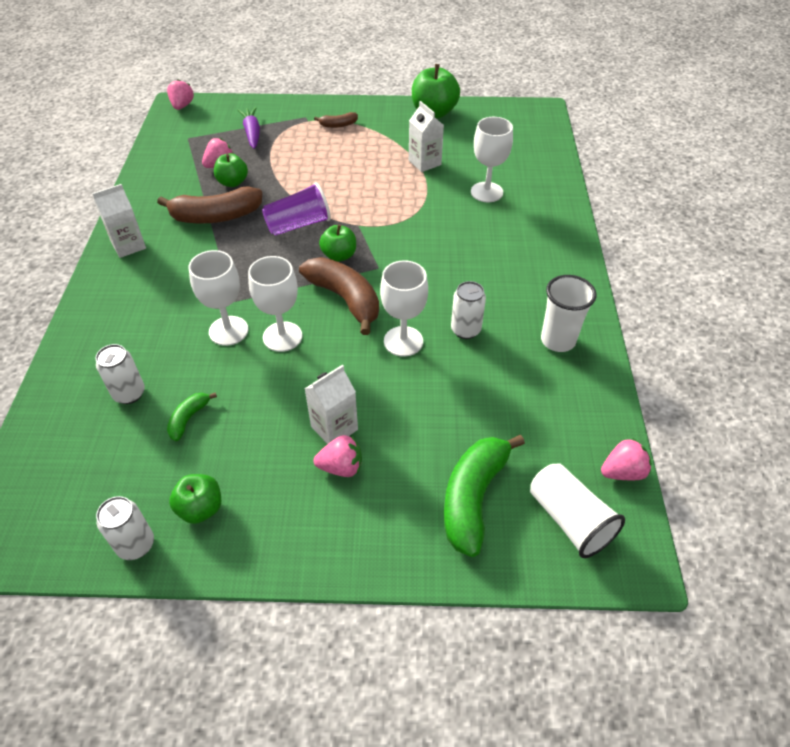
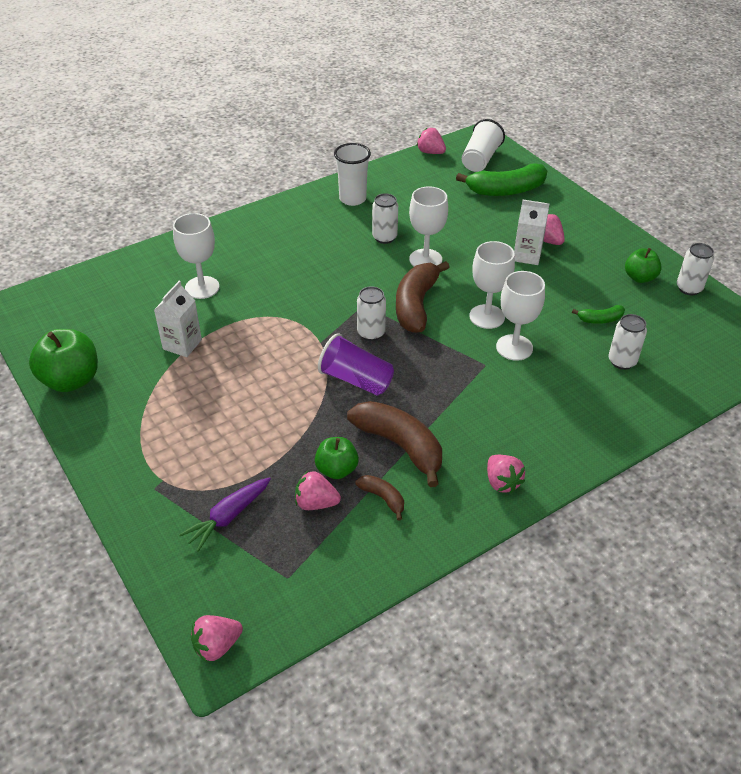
camera: 125 degrees left, 5 degrees down
(128, 245) = (502, 482): white carton -> pink strawberry
(338, 125) = (153, 447): brown banana -> brown banana (383, 498)
(339, 255) = (371, 333): green apple -> white can

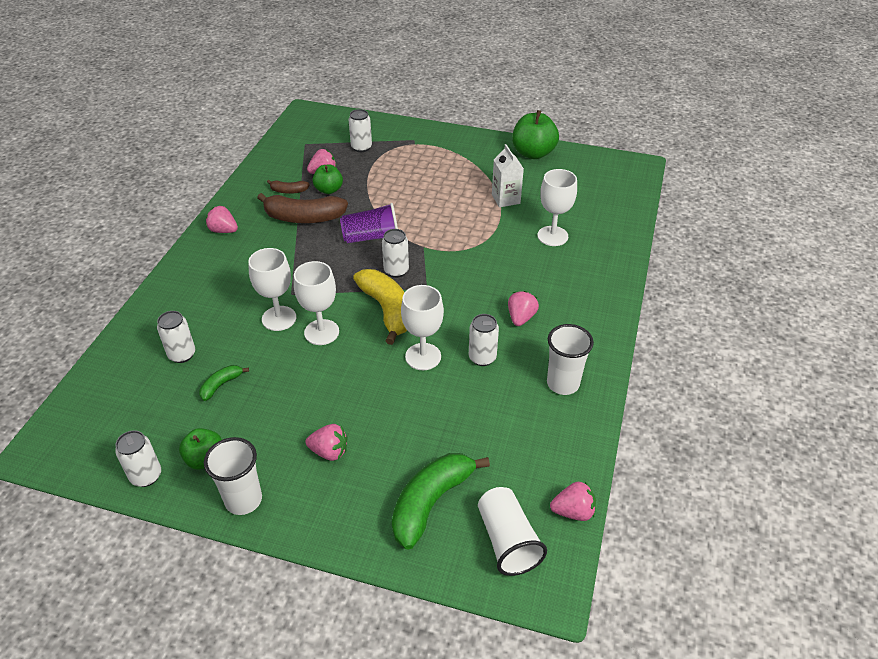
camera: 140 degrees right, 0 degrees up
(217, 646) = (310, 114): pink strawberry -> pink strawberry (521, 318)
(228, 517) = (361, 147): purple carrot -> white can
(416, 305) = (387, 310): brown banana -> yellow banana
(527, 255) = (336, 418): white carton -> none
(624, 244) = (243, 500): none -> white cup

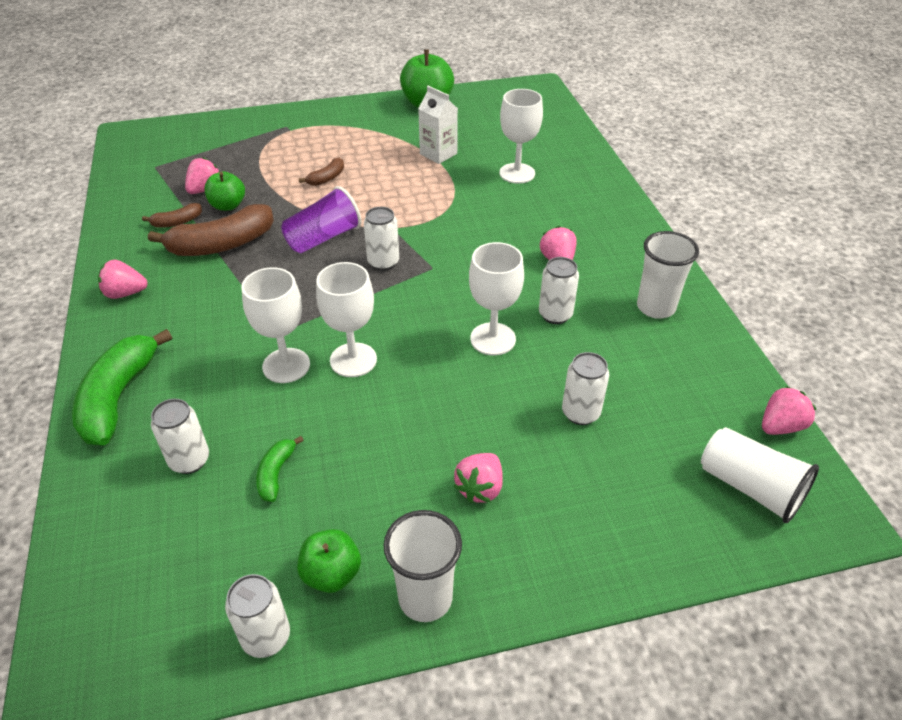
camera: 30 degrees left, 0 degrees up
(329, 452) = (480, 488): pink strawberry -> pink strawberry turned 135 degrees clockwise
(361, 147) = (230, 151): white can -> white can (580, 413)
(387, 310) = (409, 307): yellow banana -> none
(409, 191) = (327, 178): none -> brown banana
(430, 502) = (640, 488): green banana -> green banana (118, 397)

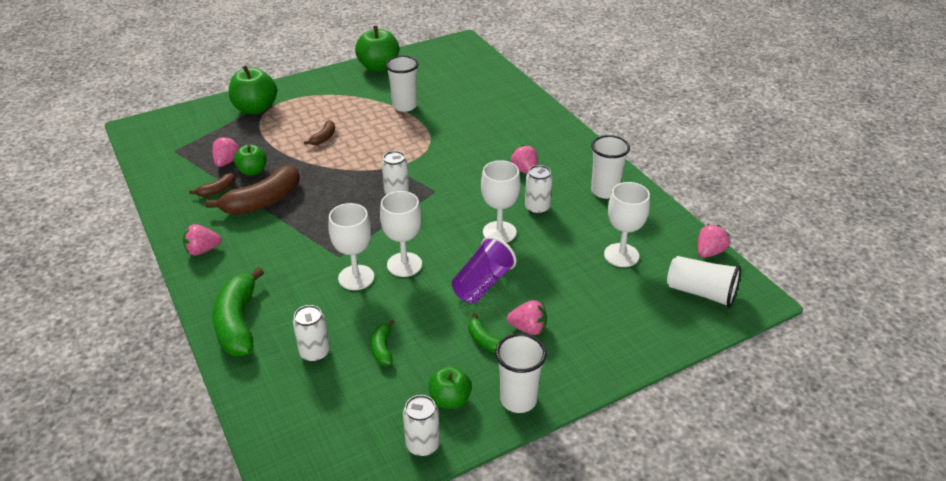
camera: 15 degrees left, 5 degrees down
(266, 132) = (255, 109): none -> green apple
(323, 238) = (342, 183): purple cup -> purple cup (482, 284)
(414, 494) = (485, 341): none -> green banana
(438, 154) = (404, 106): white carton -> white cup
(480, 488) = (528, 328): pink strawberry -> pink strawberry turned 90 degrees counterclockwise
(517, 173) = (471, 112): white goblet -> white goblet (621, 255)
(580, 413) = (578, 269): white can -> none

